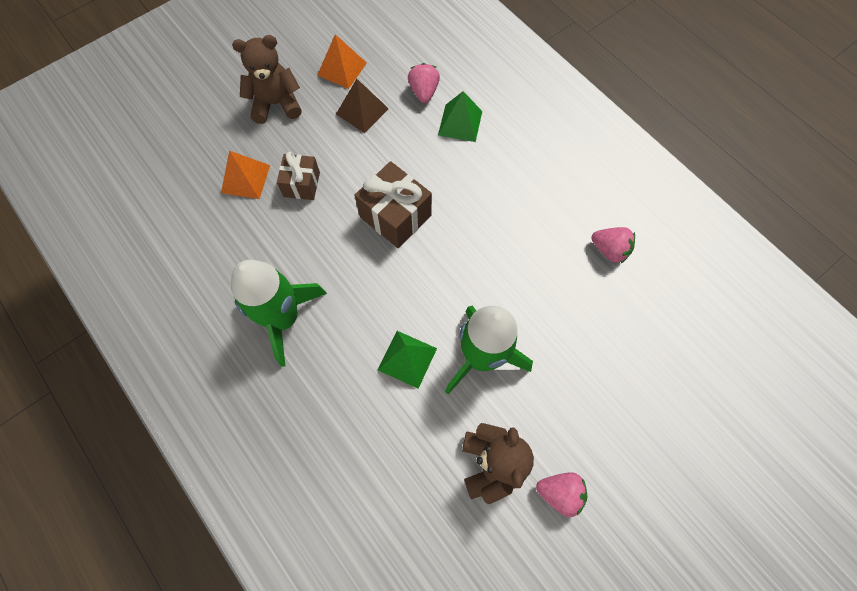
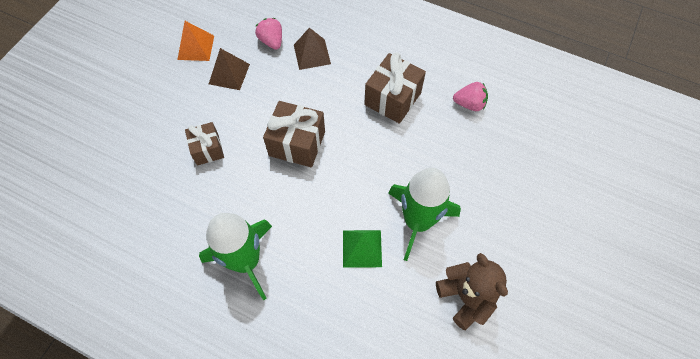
camera: 25 degrees left, 5 degrees down
(245, 179) = (157, 164): orange pyramid -> none
(276, 104) = (153, 94): brown teddy bear -> none
(460, 123) = (312, 54): green pyramid -> brown pyramid
(524, 208) = (392, 99): none -> brown gift
(560, 493) = (525, 295): pink strawberry -> none

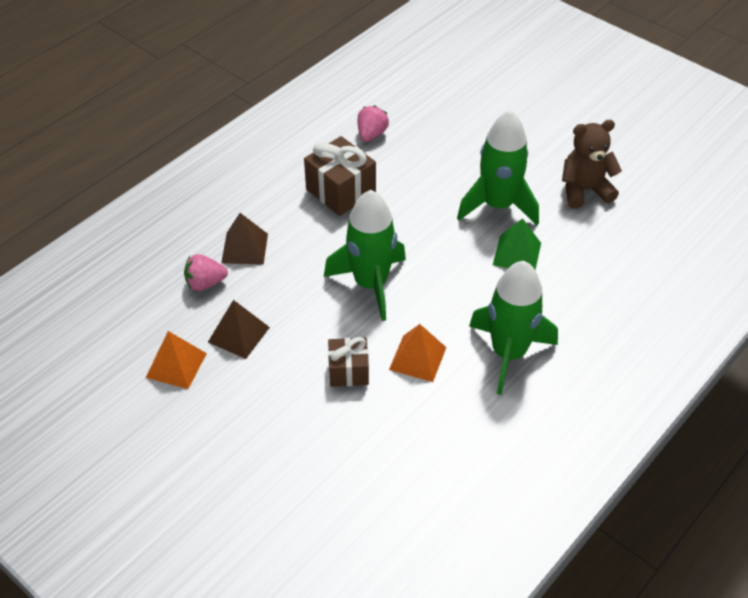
camera: 75 degrees left, 15 degrees down
(228, 193) = (418, 358): none -> orange pyramid
(297, 143) = (370, 284): brown gift -> green rocket

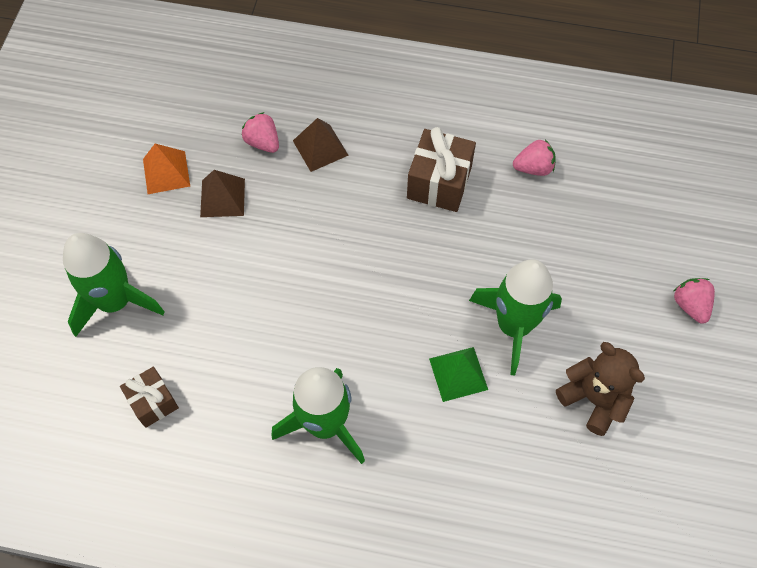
camera: 60 degrees right, 15 degrees up
(348, 371) = (229, 301): brown gift -> brown gift (153, 402)
(370, 284) = (339, 267): green rocket -> green rocket (115, 301)
(418, 358) = (275, 349): orange pyramid -> none
(544, 111) = (690, 305): none -> pink strawberry

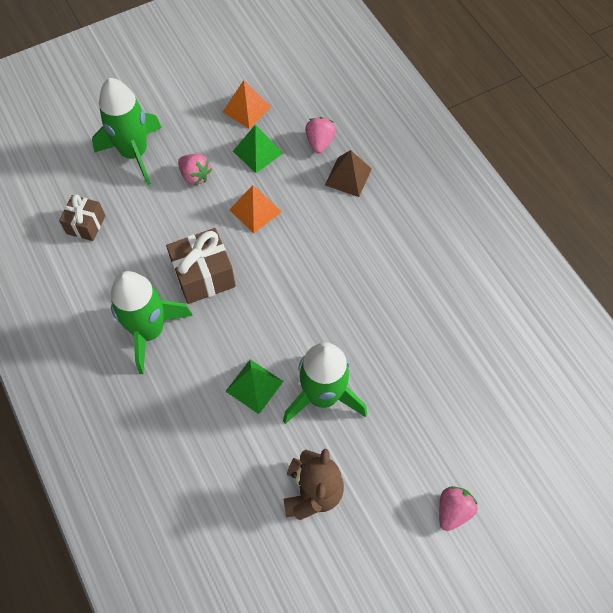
camera: 50 degrees right, 0 degrees up
(222, 197) = (257, 152): brown pyramid -> green pyramid
(282, 244) = (255, 210): none -> orange pyramid
(439, 183) = (392, 266): brown gift -> brown gift (204, 276)
(533, 168) = (465, 318): pink strawberry -> pink strawberry (195, 176)

